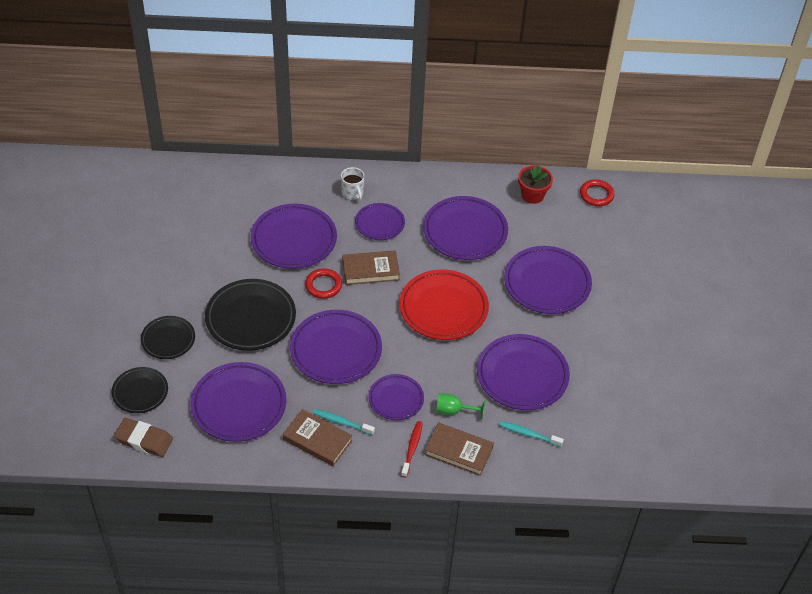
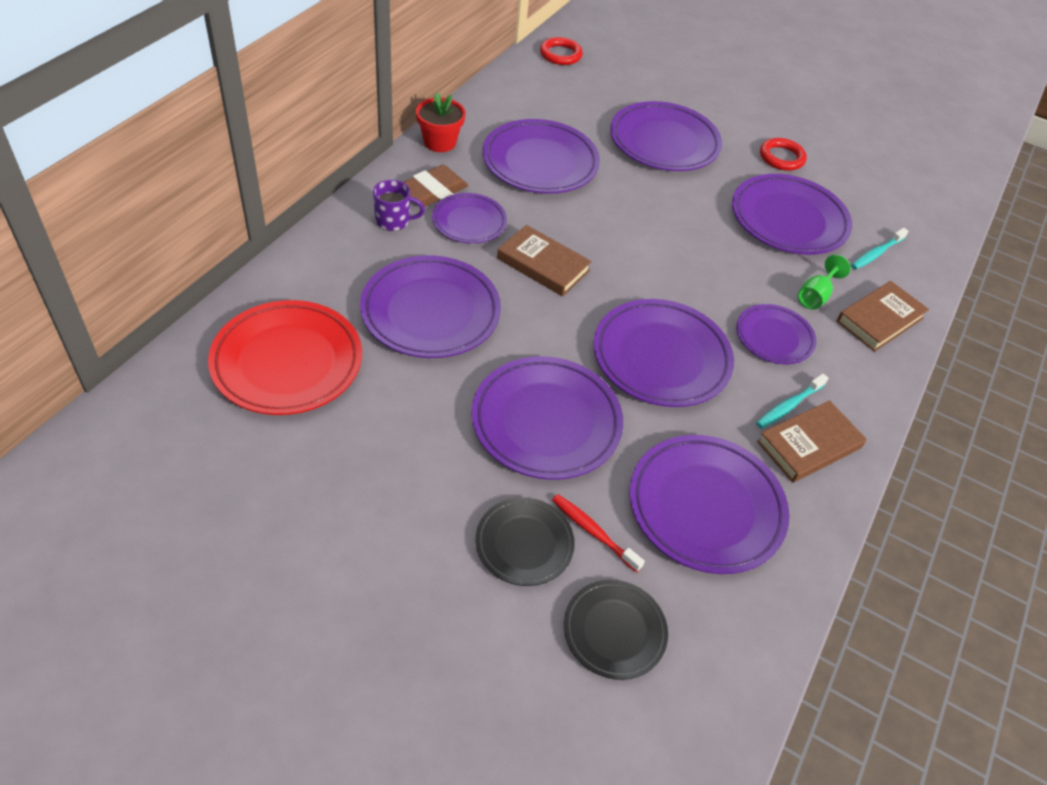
camera: 65 degrees left, 0 degrees up
(144, 440) = (719, 668): brown eraser -> brown eraser (433, 191)
(250, 318) = (546, 422): black plate -> purple plate
(323, 285) = (538, 319): red ring -> red ring (781, 157)
(352, 193) = (393, 221): white mug -> purple mug
(370, 270) = (543, 265): brown book -> brown book turned 75 degrees counterclockwise
(412, 448) = (860, 358): red toothbrush -> red toothbrush (593, 532)
(443, 308) = (650, 233): red plate -> red plate (287, 362)
(532, 195) = (524, 92): red flower pot -> red flower pot (440, 142)

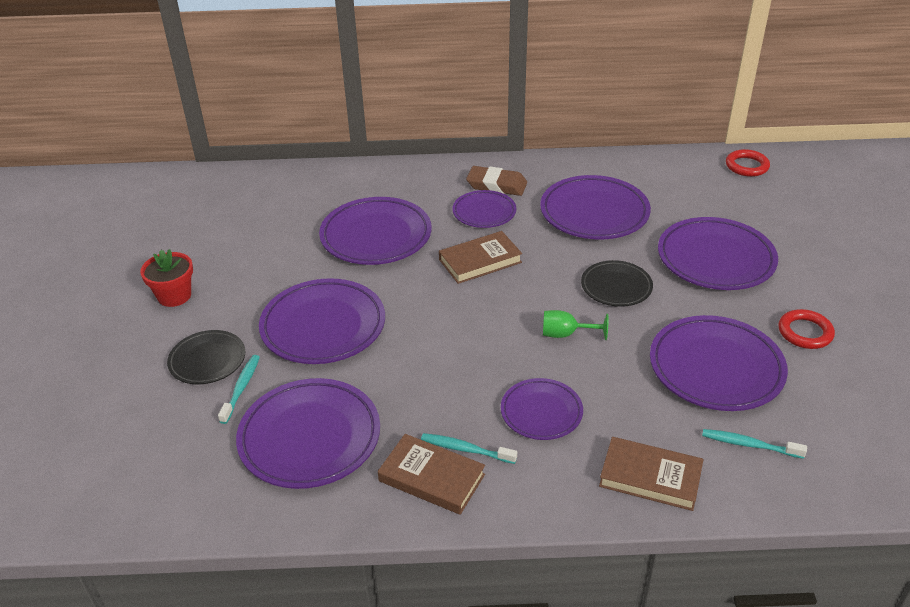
camera: 65 degrees right, 10 degrees down
(287, 362) = (277, 207): red plate -> none
(393, 221) = (445, 185): purple mug -> none
(440, 142) = (552, 165): red flower pot -> red flower pot (174, 296)
(543, 265) = (480, 261): brown book -> brown book turned 60 degrees clockwise
(593, 532) = (241, 388): red toothbrush -> turquoise toothbrush
(614, 631) = (163, 431): black plate -> black plate (616, 287)
(661, 358) = (445, 356): purple plate -> none
(815, 296) = (629, 421): green goblet -> green goblet (565, 334)

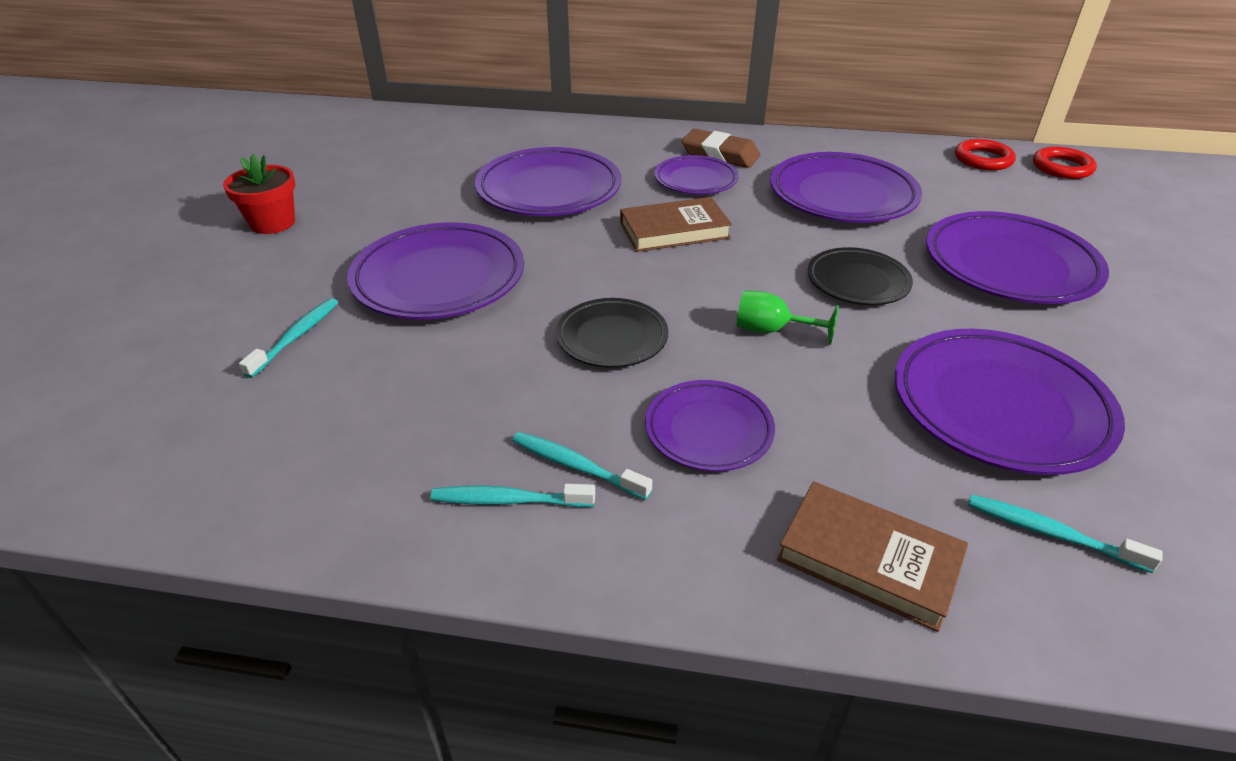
camera: 10 degrees right, 0 degrees up
(207, 360) = (271, 298): black plate -> black plate (612, 338)
(310, 438) = (355, 414): purple plate -> none
(431, 478) = (509, 500): brown book -> turquoise toothbrush
(805, 332) = (1150, 376): red ring -> red ring (983, 159)

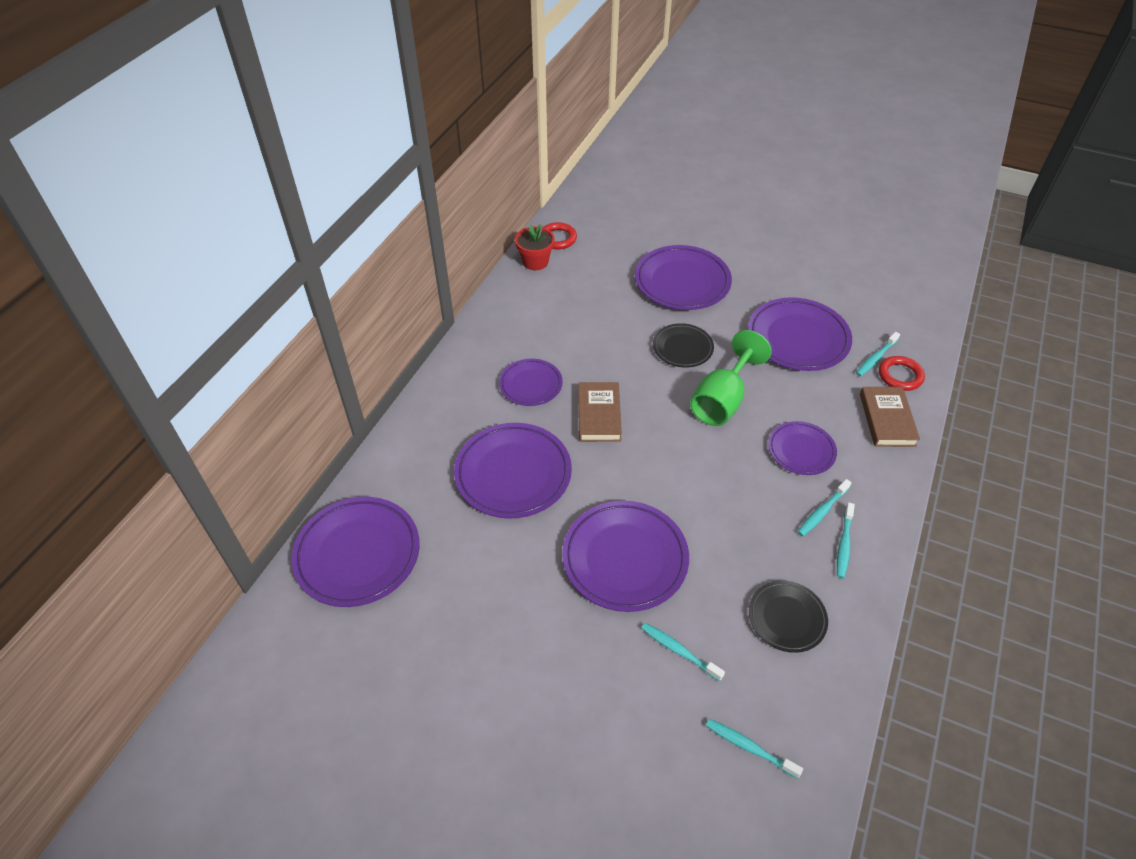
camera: 75 degrees left, 10 degrees up
(136, 414) = (749, 747): none -> turquoise toothbrush
(273, 223) = (501, 677): red flower pot -> red flower pot (535, 262)
(612, 338) = (714, 474): black plate -> black plate (786, 618)
(720, 155) = (496, 360): brown eraser -> none
(771, 330) = (722, 400): green goblet -> green goblet, size x1.89
(842, 195) = (581, 319): purple plate -> purple plate (358, 554)
(868, 559) = (886, 419): brown book -> brown book turned 45 degrees counterclockwise
(1062, 167) = (581, 212): red ring -> red ring (900, 376)

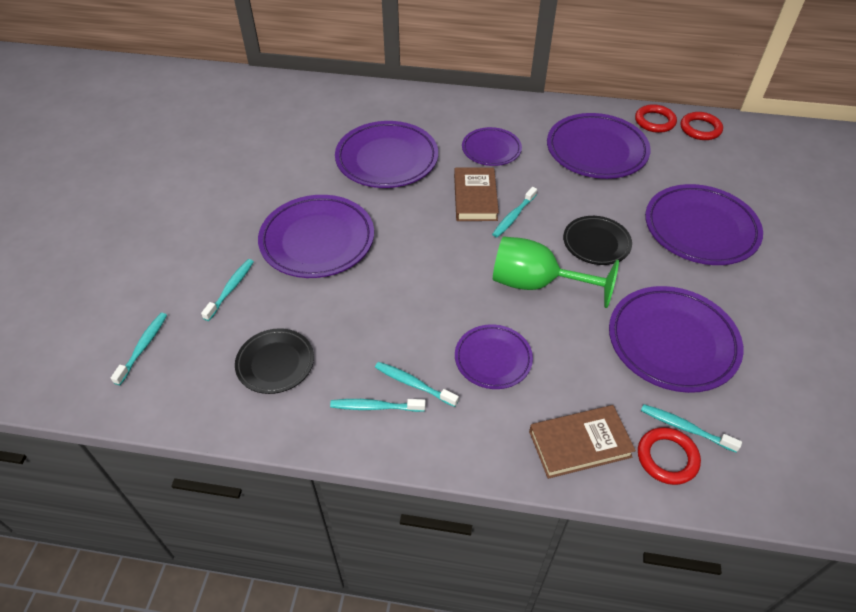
camera: 75 degrees right, 0 degrees up
(358, 554) = (288, 101): purple plate -> purple plate (596, 151)
(535, 262) = (654, 121): red flower pot -> red ring
(599, 415) = (475, 197): brown book -> brown book turned 75 degrees counterclockwise
(633, 393) = (513, 216): none -> turquoise toothbrush

